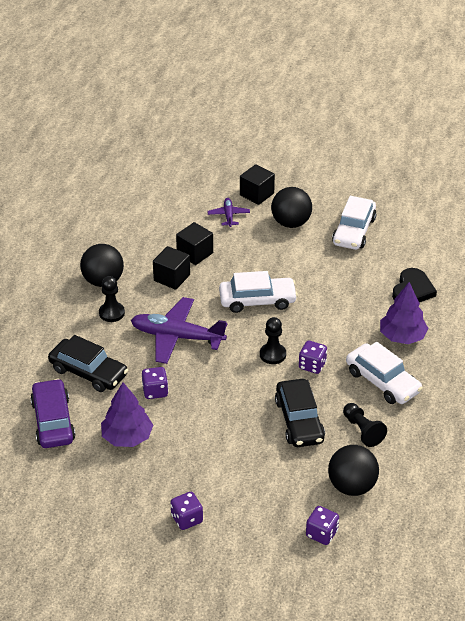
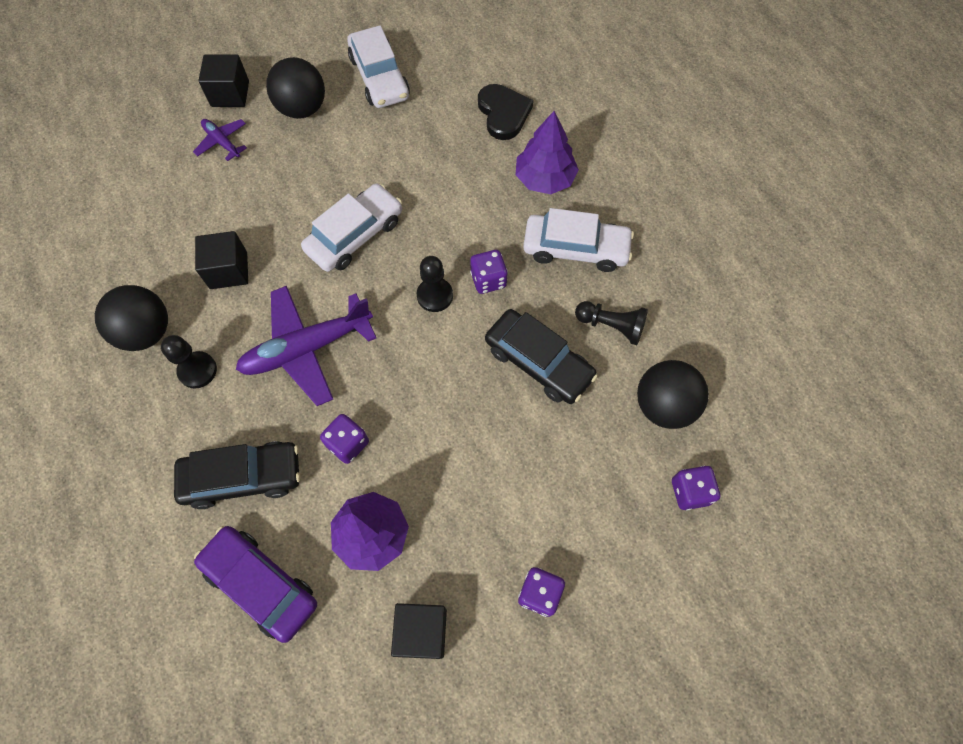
camera: 40 degrees left, 25 degrees up
(195, 253) = (227, 219): black cube -> black cube (421, 632)

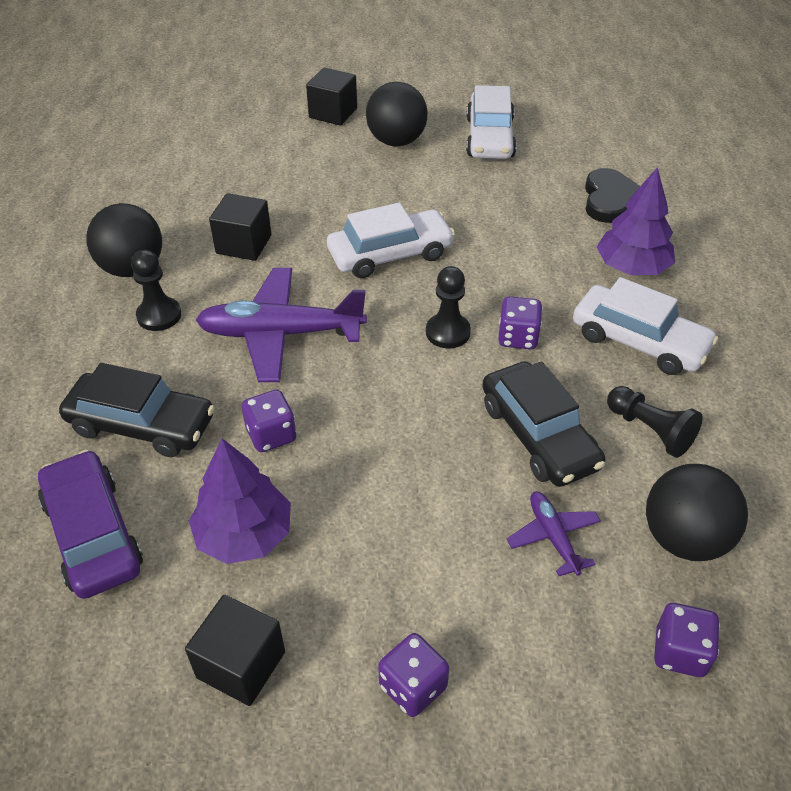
camera: 25 degrees right, 20 degrees down
(222, 142) = (302, 145): purple plane -> purple plane (553, 537)

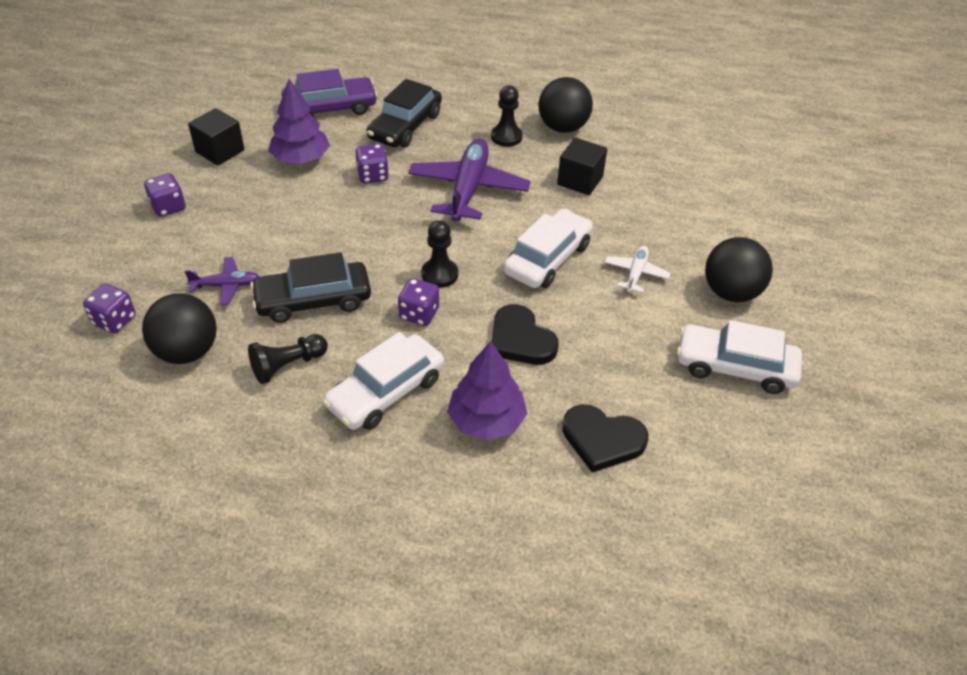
camera: 100 degrees right, 0 degrees up
(333, 113) = (787, 255): black cube -> none
(390, 254) = (548, 258): white car -> white car turned 135 degrees counterclockwise
(391, 195) = (636, 273): none -> white plane
(519, 259) = (520, 340): none -> black heart

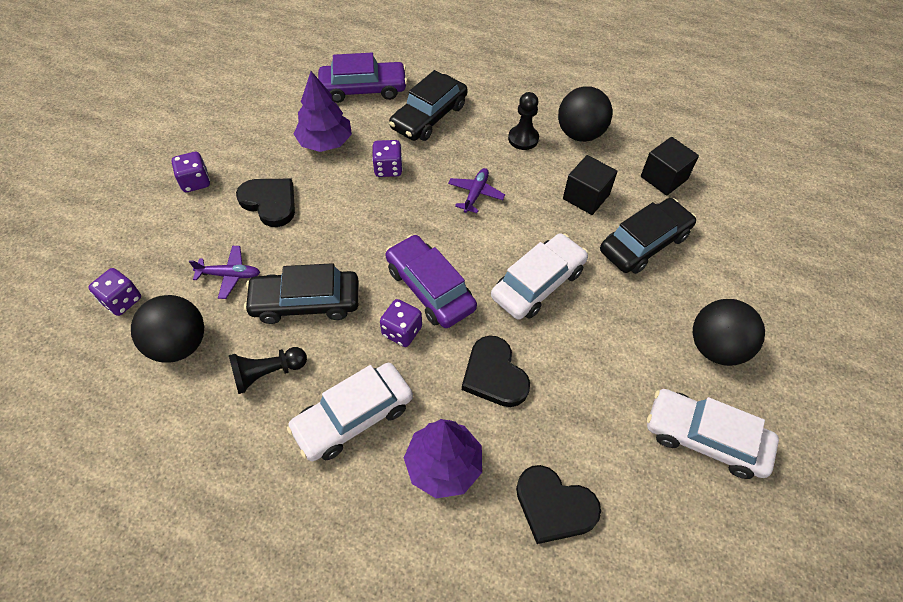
camera: 10 degrees right, 10 degrees up
(220, 151) = (254, 126): black cube -> black cube (663, 178)
(254, 217) = (270, 202): none -> black heart
(439, 274) = (430, 288): black pawn -> purple car
(468, 189) = (475, 194): purple plane -> purple plane, size x0.50
(636, 273) = (622, 312): white plane -> none
(645, 214) = (644, 243): none -> black car

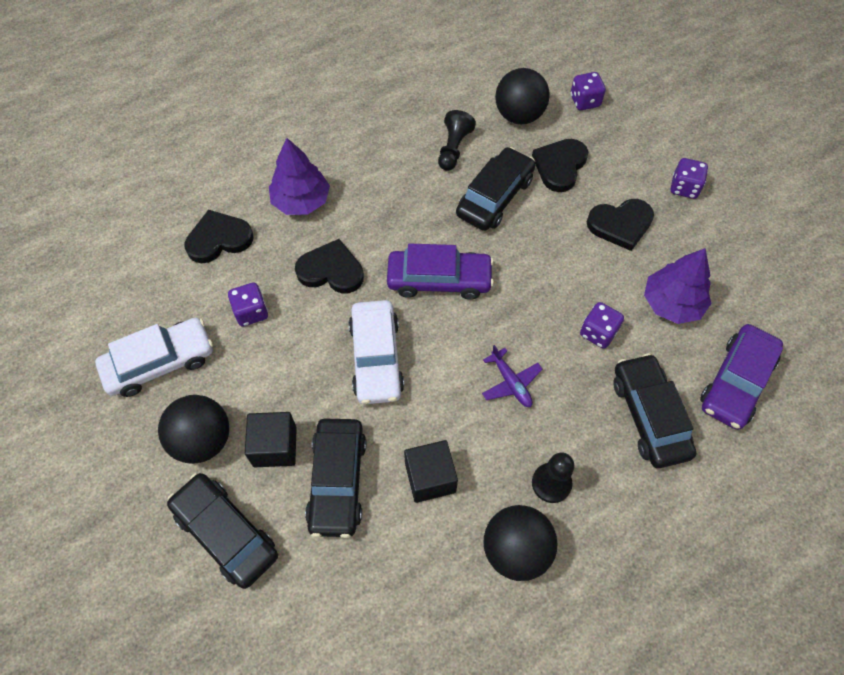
camera: 130 degrees right, 5 degrees up
(230, 275) = (560, 166): purple plane -> black heart
(353, 417) = (378, 175): white car -> none
(402, 331) = (417, 238): purple dice -> purple dice (251, 312)
(663, 178) = (390, 580): black cube -> black cube (275, 446)
(745, 280) = (226, 533): none -> black car

